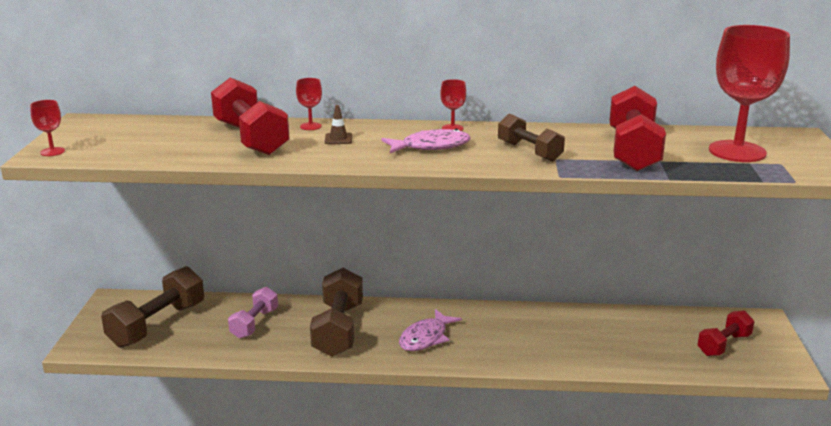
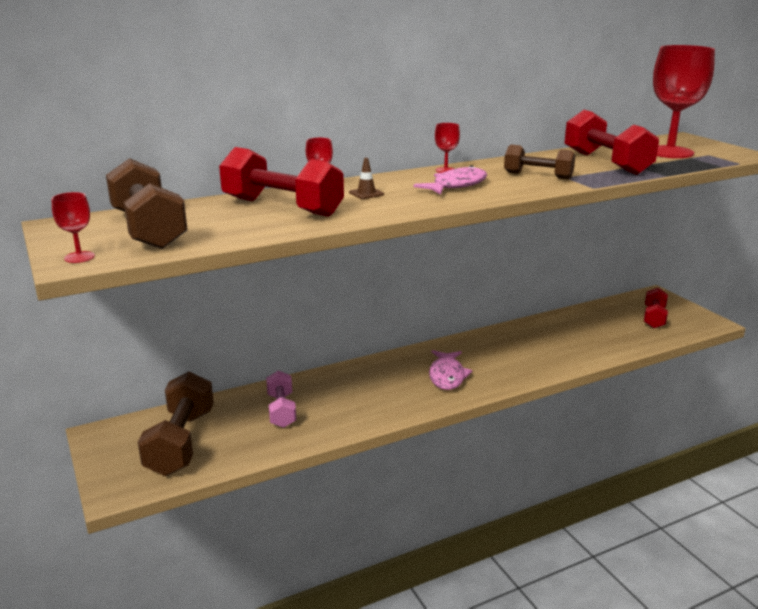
camera: 30 degrees left, 0 degrees up
(338, 330) = (366, 392): brown dumbbell -> brown dumbbell (149, 229)

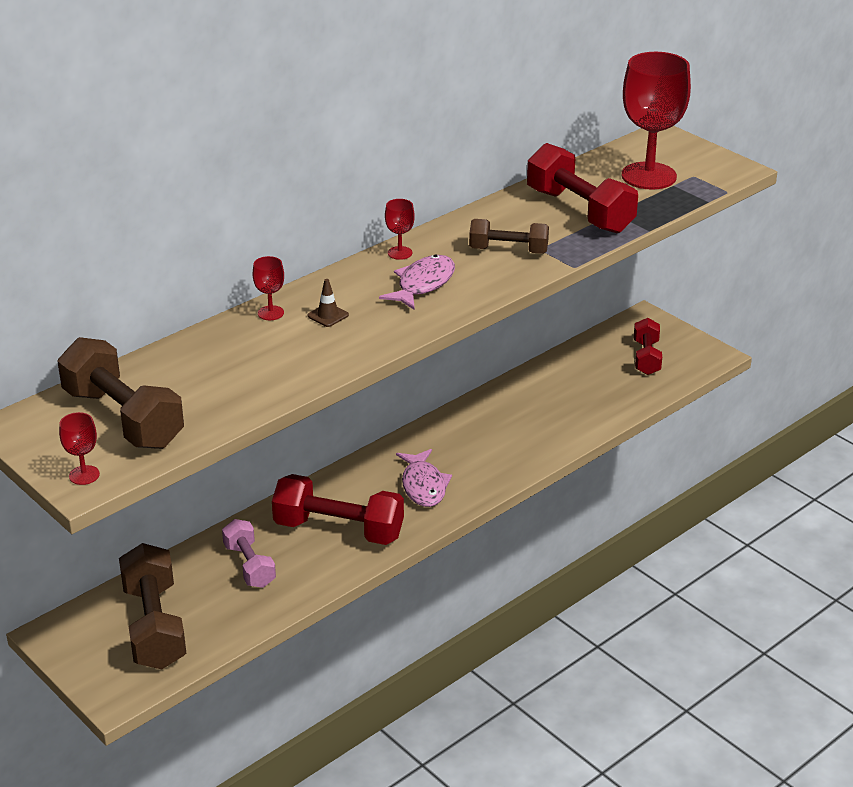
camera: 15 degrees left, 10 degrees up
(282, 207) = (246, 356): red dumbbell -> red dumbbell (338, 530)

